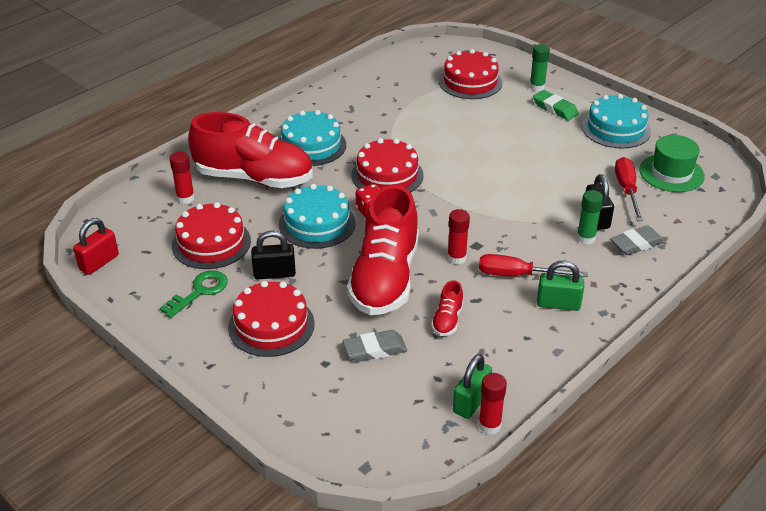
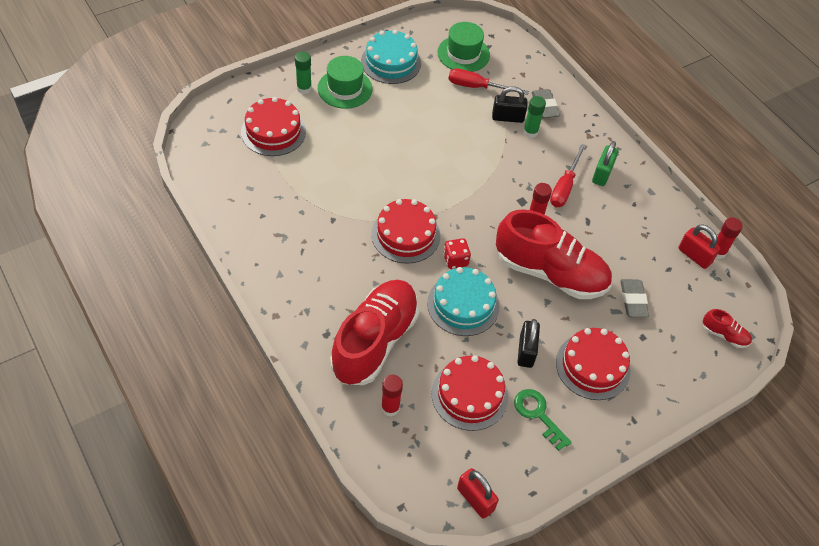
camera: 80 degrees left, 15 degrees up
(311, 145) = (335, 282): turquoise cake -> none
(447, 320) = (608, 245): red shoe -> red shoe (724, 335)
(471, 402) = (694, 256): green padlock -> red padlock
(555, 109) = (345, 88): green eraser -> green hat

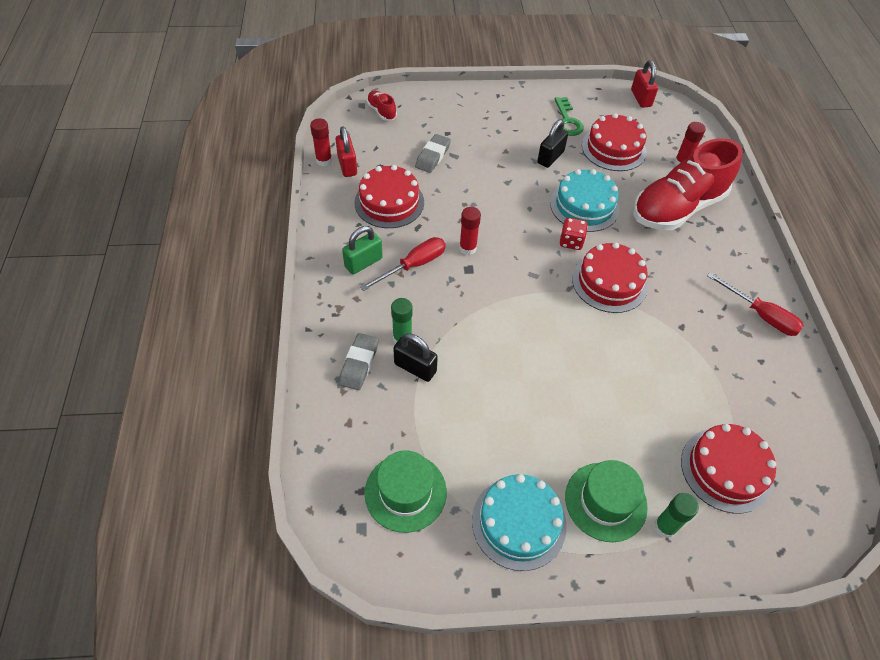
camera: 150 degrees left, 0 degrees up
(477, 87) = (423, 427): red screwdriver -> red screwdriver (760, 315)
(550, 273) = (488, 200): red shoe -> none
(593, 366) = (503, 131): red cake -> red cake (389, 202)

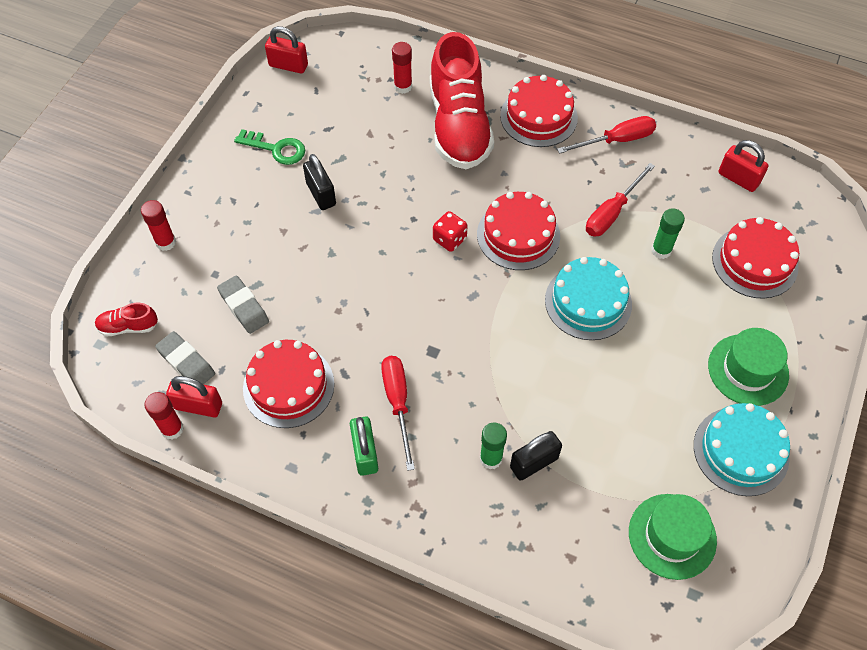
camera: 60 degrees left, 5 degrees up
(359, 364) = (502, 516): grey eraser -> grey eraser (186, 362)
(467, 248) = (404, 338): red glue stick -> red glue stick (166, 242)
(584, 206) = (409, 201): turquoise cake -> turquoise cake (588, 302)
(613, 148) = (345, 131): red cake -> red cake (538, 117)
(665, 527) = (788, 338): green glue stick -> green glue stick (661, 250)
(684, 338) = (612, 212): none -> red screwdriver
(807, 425) = (738, 178): none -> red padlock

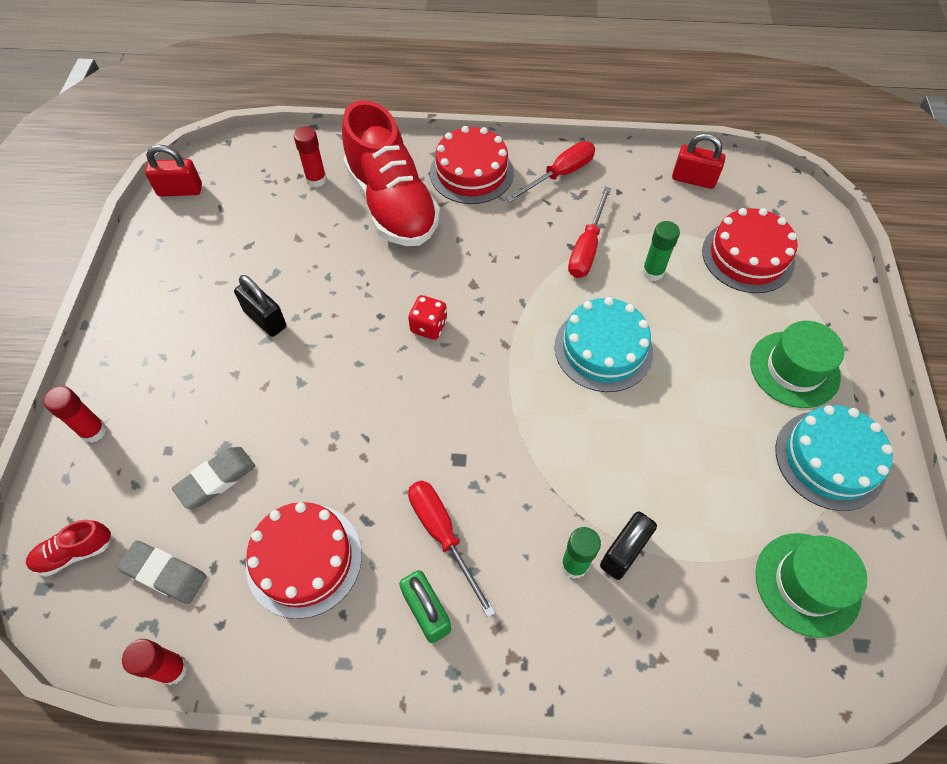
camera: 20 degrees left, 0 degrees up
(198, 406) = (198, 625): red padlock -> none
(244, 307) = (216, 479): grey eraser -> grey eraser turned 75 degrees counterclockwise
(276, 149) = (195, 284): green key -> none
(518, 235) = (500, 300): red cake -> none

